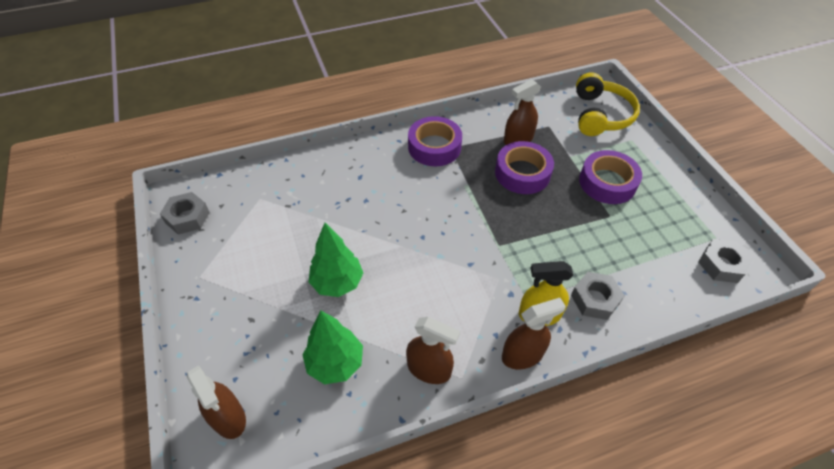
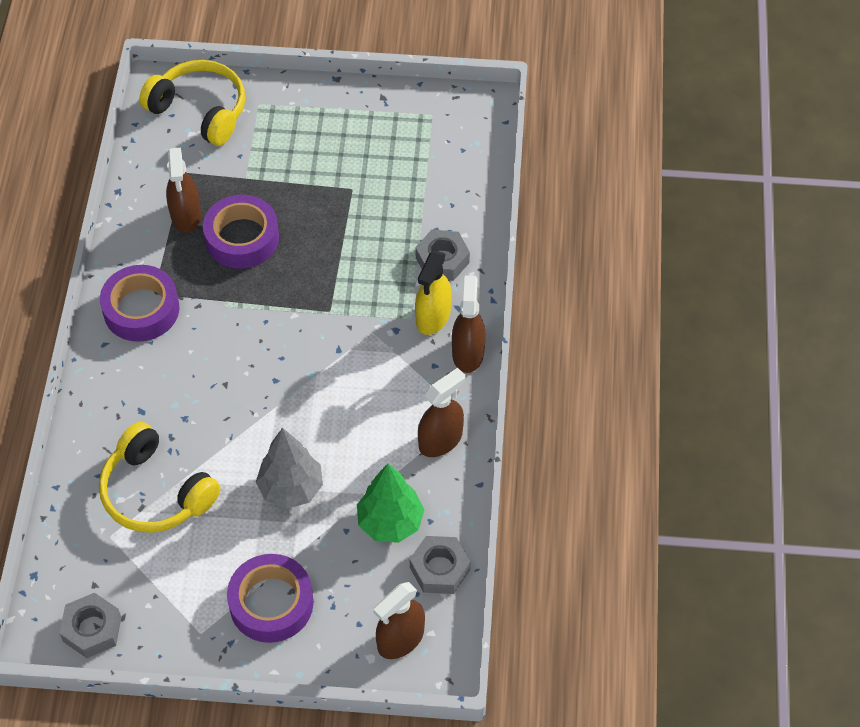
camera: 65 degrees left, 5 degrees up
(228, 417) = (400, 639): brown spray bottle -> brown spray bottle turned 150 degrees clockwise
(302, 208) = (156, 492): none -> yellow headphones
(337, 283) = (291, 488): green tree -> grey tree
(607, 182) = (306, 164): purple tape -> purple tape (271, 603)
(721, 265) = (463, 132): grey nut -> grey nut (439, 569)

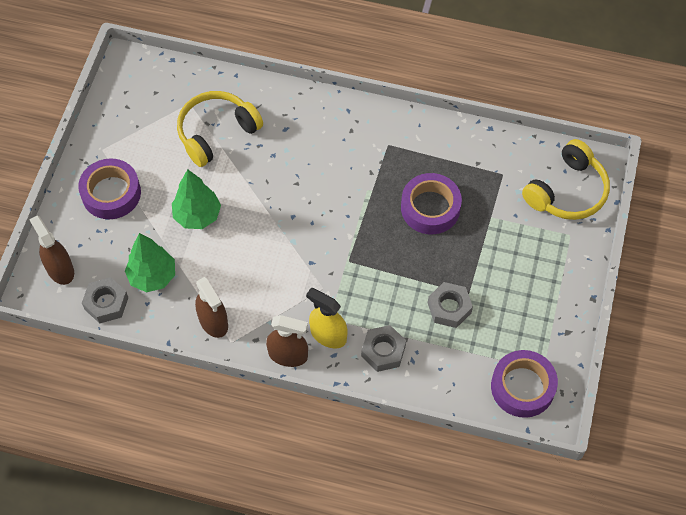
camera: 100 degrees right, 5 degrees up
(92, 629) = (123, 89): grey nut -> grey nut (449, 308)
(141, 309) = (374, 135): purple tape -> purple tape (522, 387)
(186, 215) = (458, 172): brown spray bottle -> none
(291, 488) = (197, 216): grey tree -> green tree

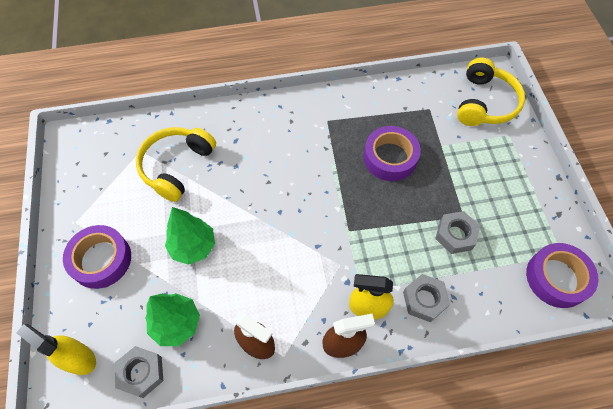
camera: 25 degrees left, 0 degrees up
(60, 269) = (78, 358): brown spray bottle -> yellow spray bottle

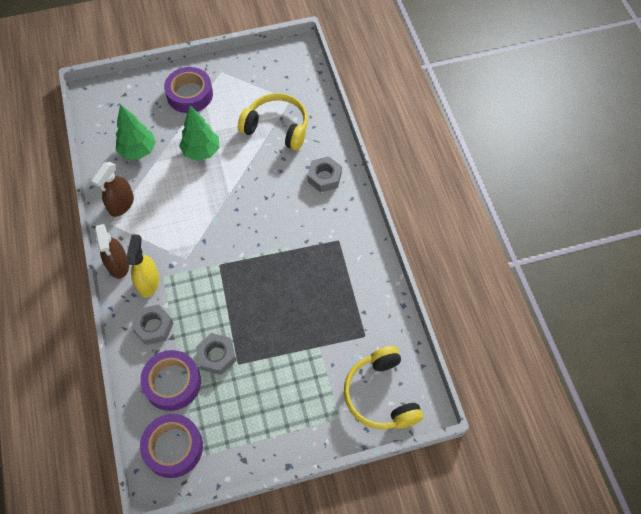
camera: 85 degrees right, 0 degrees up
(78, 358) = (115, 98): yellow spray bottle -> none
(141, 373) = (103, 136): grey nut -> grey nut (324, 177)
(390, 157) = (300, 298): purple tape -> purple tape (172, 383)
(485, 103) = (381, 395): yellow headphones -> yellow headphones turned 60 degrees clockwise

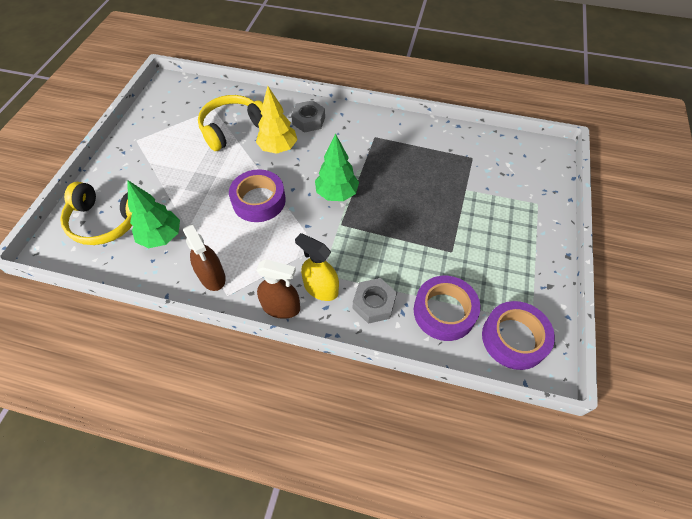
camera: 60 degrees left, 5 degrees down
(190, 94) = (137, 171): purple tape -> purple tape (259, 201)
(201, 151) = (209, 188): green tree -> green tree (337, 194)
(217, 356) = (435, 264): grey nut -> none
(275, 173) = (278, 148): none -> yellow tree
(381, 395) = (529, 170): yellow headphones -> yellow headphones (107, 221)

